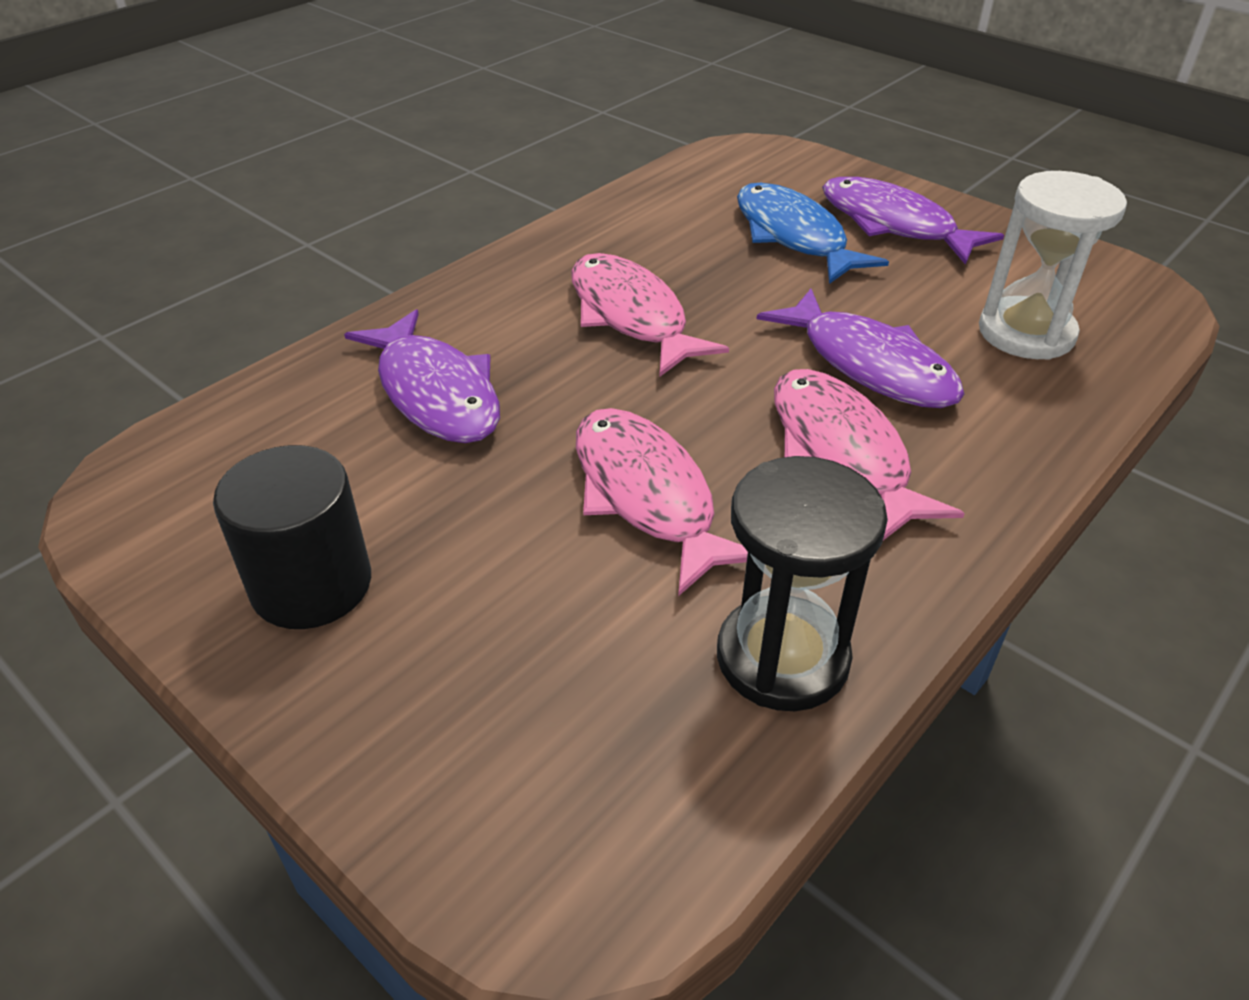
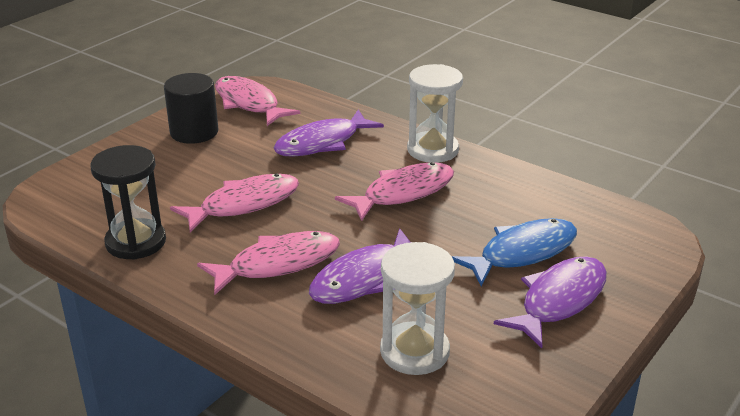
camera: 85 degrees right, 10 degrees down
(209, 494) = (249, 103): none -> pink fish
(501, 279) = (433, 150): none -> white hourglass

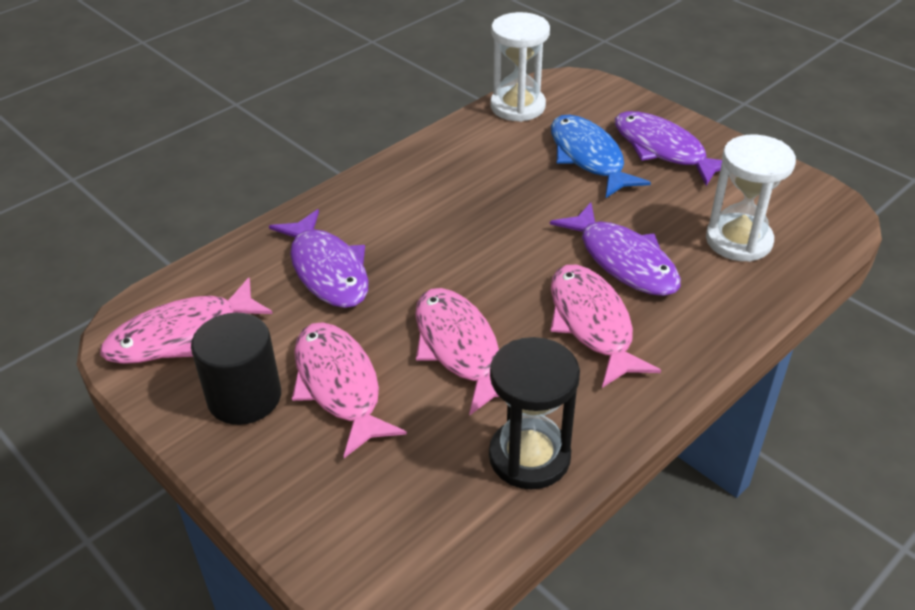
camera: 80 degrees left, 10 degrees up
(403, 193) = (464, 217): pink fish -> pink fish (339, 386)
(433, 150) = (377, 185): white hourglass -> white hourglass (517, 106)

